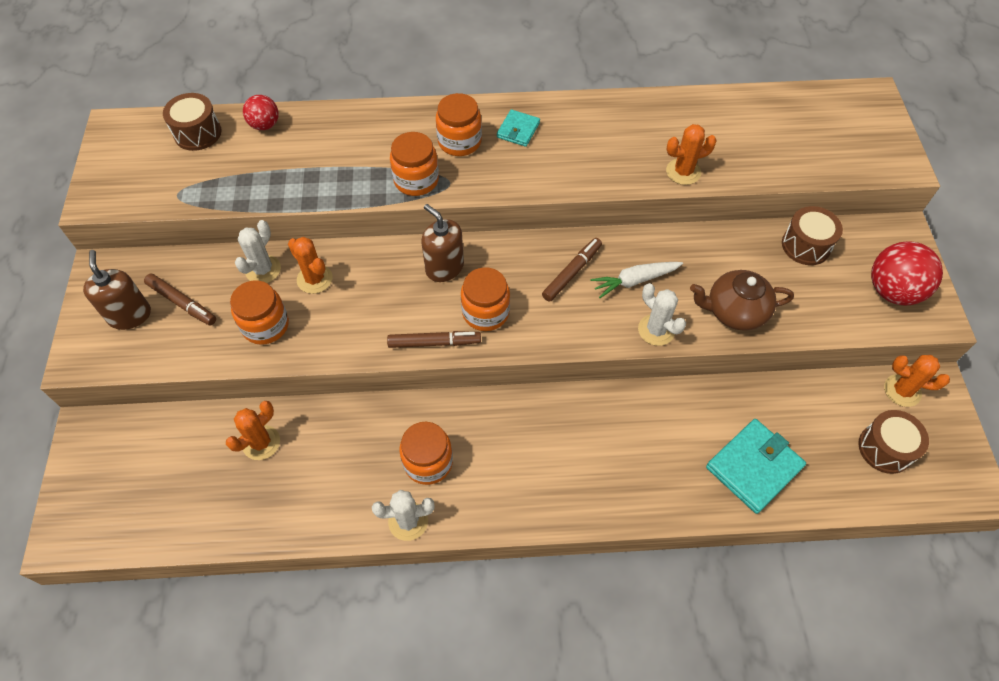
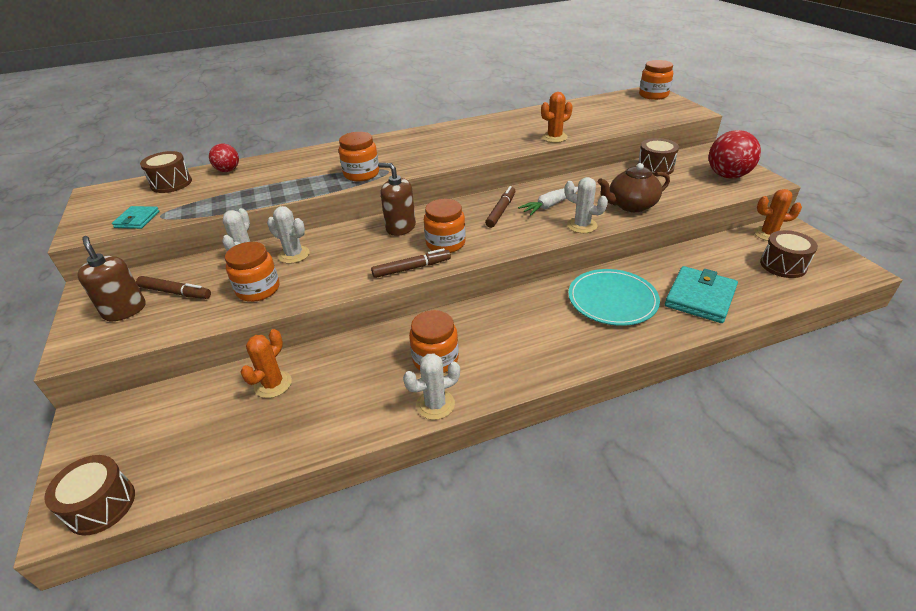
camera: 15 degrees left, 20 degrees down
(91, 535) = (101, 505): none -> brown drum
(314, 279) = (294, 255): orange cactus -> white cactus
(459, 141) = (386, 152): orange jar -> orange jar (653, 95)
(518, 130) = (427, 140): turquoise wallet -> turquoise wallet (137, 220)
(652, 438) = (612, 300): none -> turquoise plate

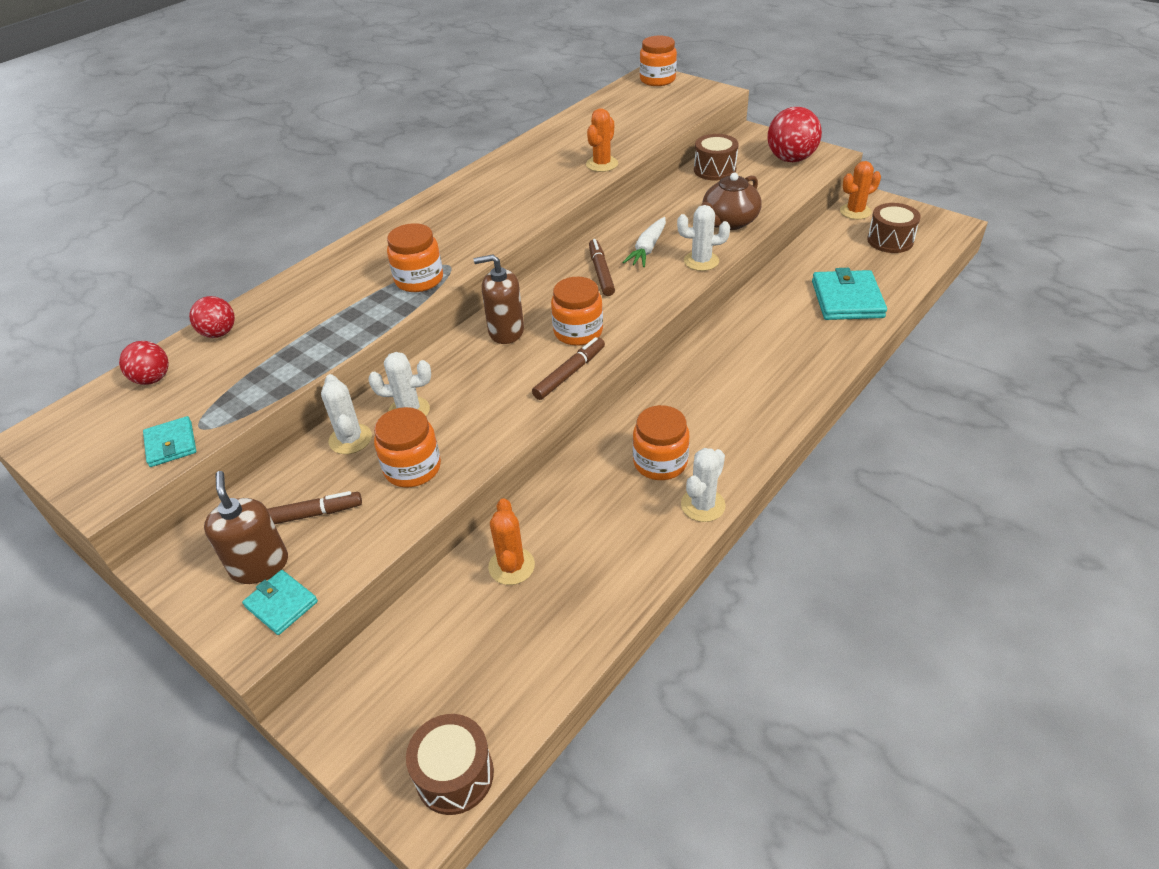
camera: 30 degrees left, 5 degrees up
(108, 338) = (281, 604): none -> turquoise wallet
(125, 310) = (259, 565): brown soap dispenser -> brown soap dispenser turned 45 degrees clockwise
(171, 183) = (153, 379): brown drum -> red ball
(612, 300) = (773, 331): turquoise plate -> none

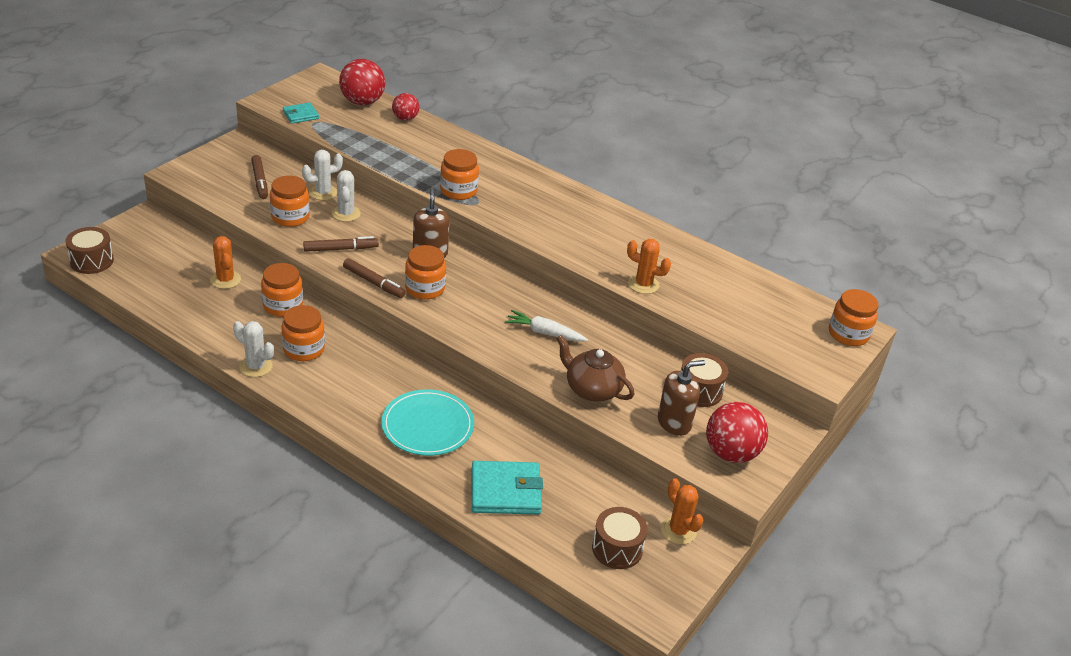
camera: 80 degrees right, 5 degrees down
(153, 379) = (362, 102): red ball -> red ball, size x1.70
(259, 565) = (226, 170): brown soap dispenser -> brown soap dispenser (674, 422)
(281, 604) = (196, 179): turquoise wallet -> none
(511, 566) = (225, 280): orange cactus -> orange cactus turned 75 degrees clockwise
(570, 493) = (283, 305): none -> orange jar
(601, 273) = (507, 304): brown marker -> brown marker (340, 249)
(701, 261) = (523, 364): white cactus -> none
(771, 352) = (427, 425): none -> turquoise plate

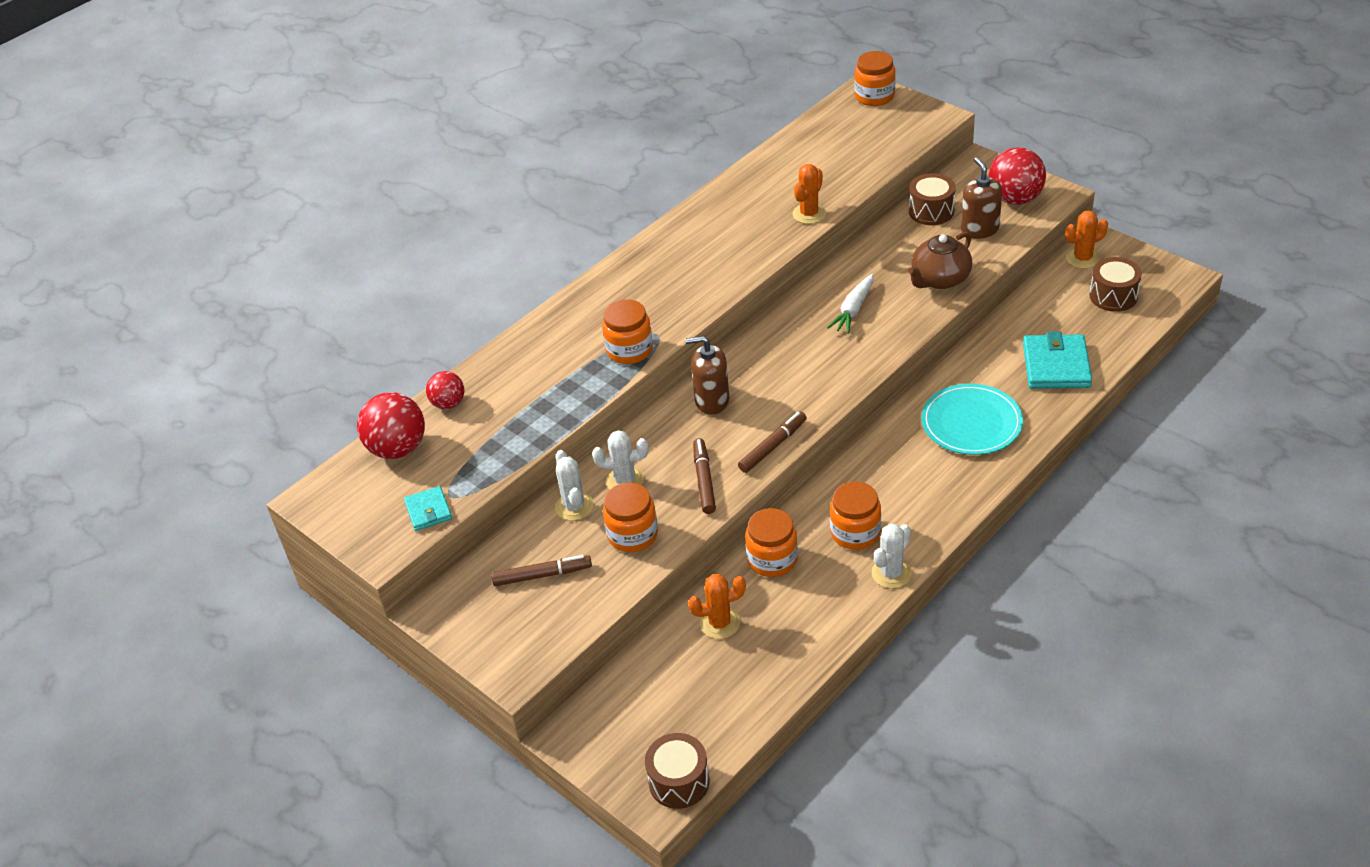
camera: 75 degrees left, 5 degrees up
(425, 288) = (781, 403): orange jar -> none

